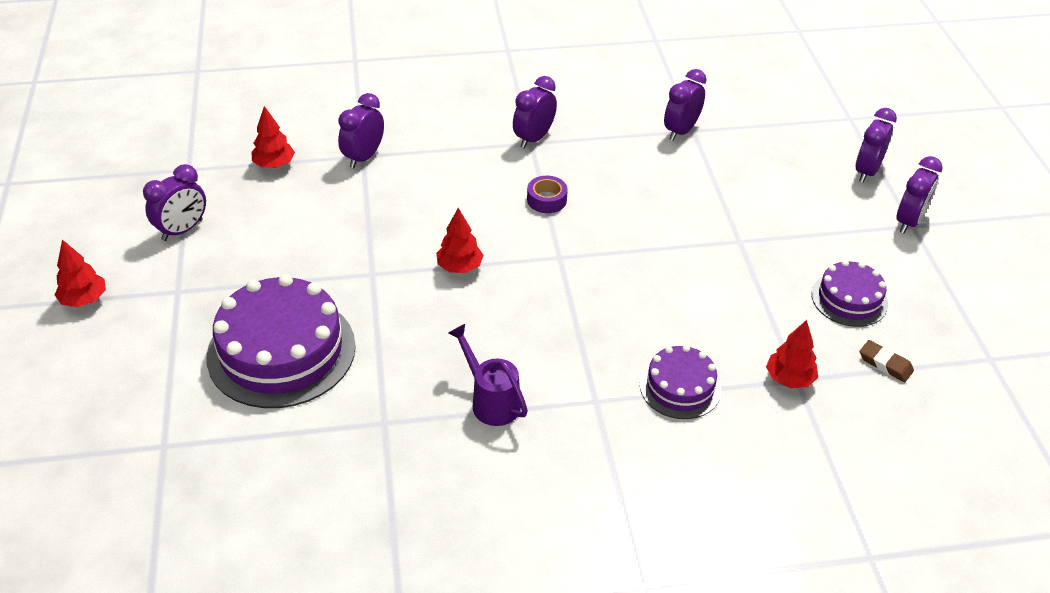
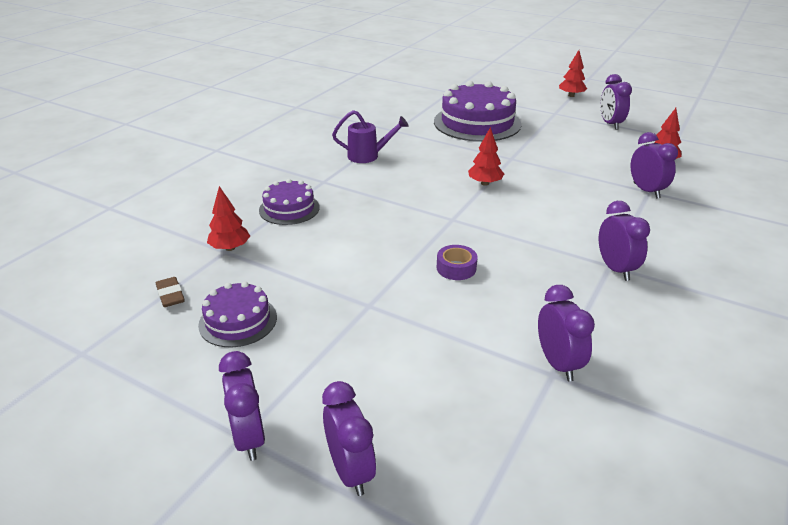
camera: 130 degrees right, 10 degrees down
(546, 200) = (522, 240): purple tape -> purple tape (456, 268)
(885, 364) = (170, 295): brown eraser -> brown eraser turned 75 degrees clockwise

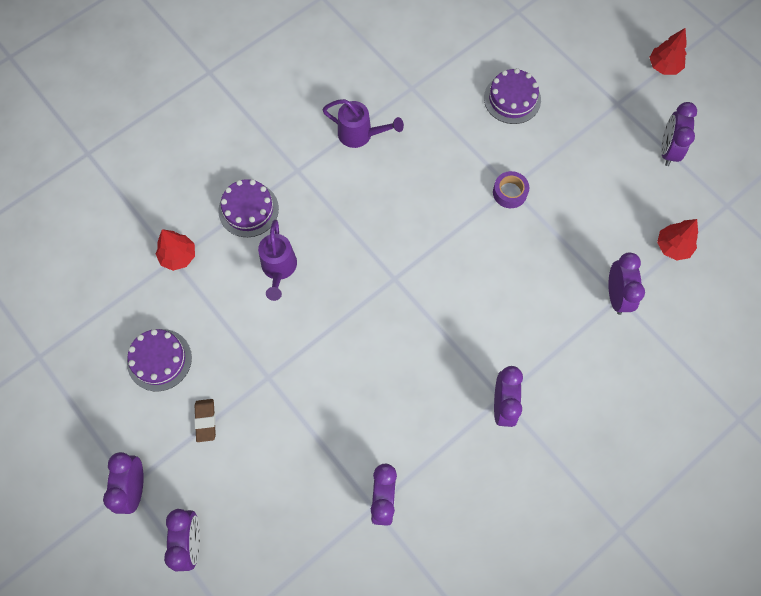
camera: 20 degrees right, 35 degrees up
(170, 295) = (115, 307): brown eraser -> brown eraser (205, 421)
(339, 235) = (279, 269): none -> purple watering can
(456, 268) = (362, 354): purple tape -> purple tape (509, 192)
(477, 123) = (512, 99): purple cake -> purple cake, size x0.54
(485, 183) = (456, 227): red tree -> none

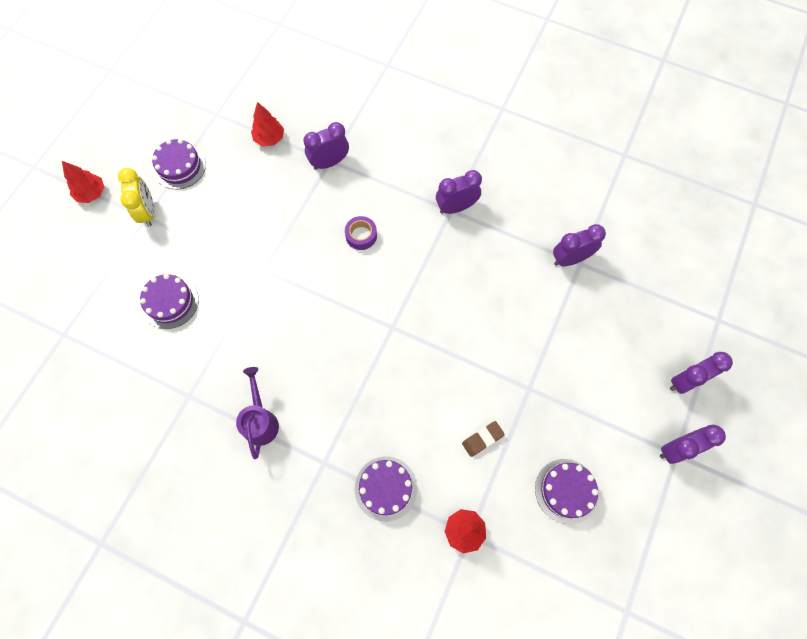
camera: 115 degrees left, 0 degrees up
(205, 421) = (592, 420): brown eraser -> brown eraser (482, 439)
(279, 269) = (431, 428): purple watering can -> none
(509, 192) = (270, 268): purple tape -> purple tape (361, 235)
(622, 108) = (148, 212): none -> yellow clock
(668, 150) = (179, 166): purple clock -> purple cake

